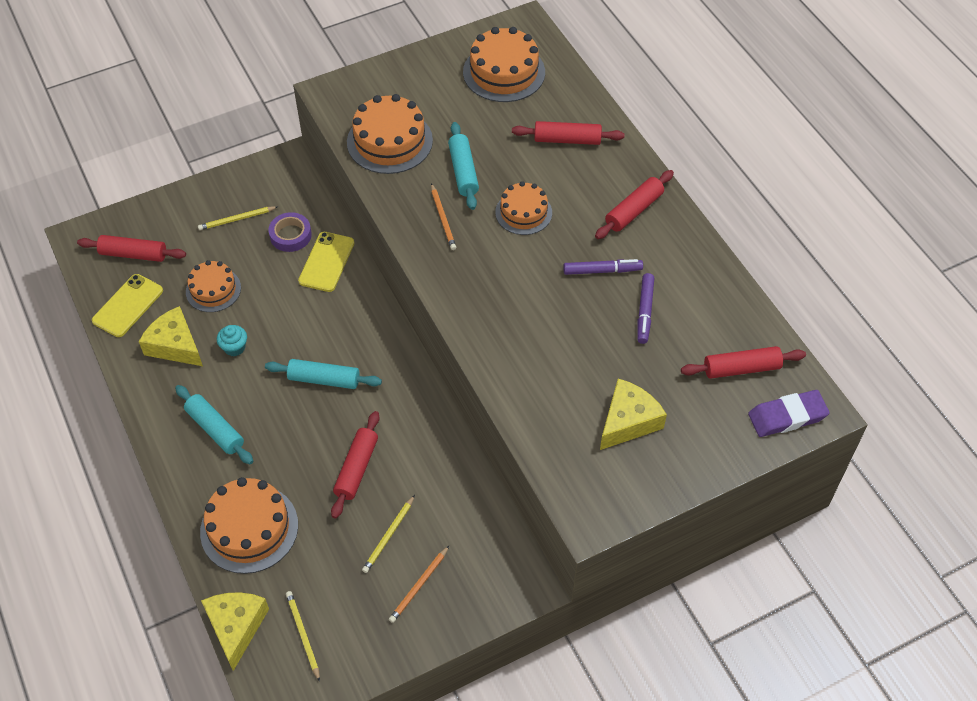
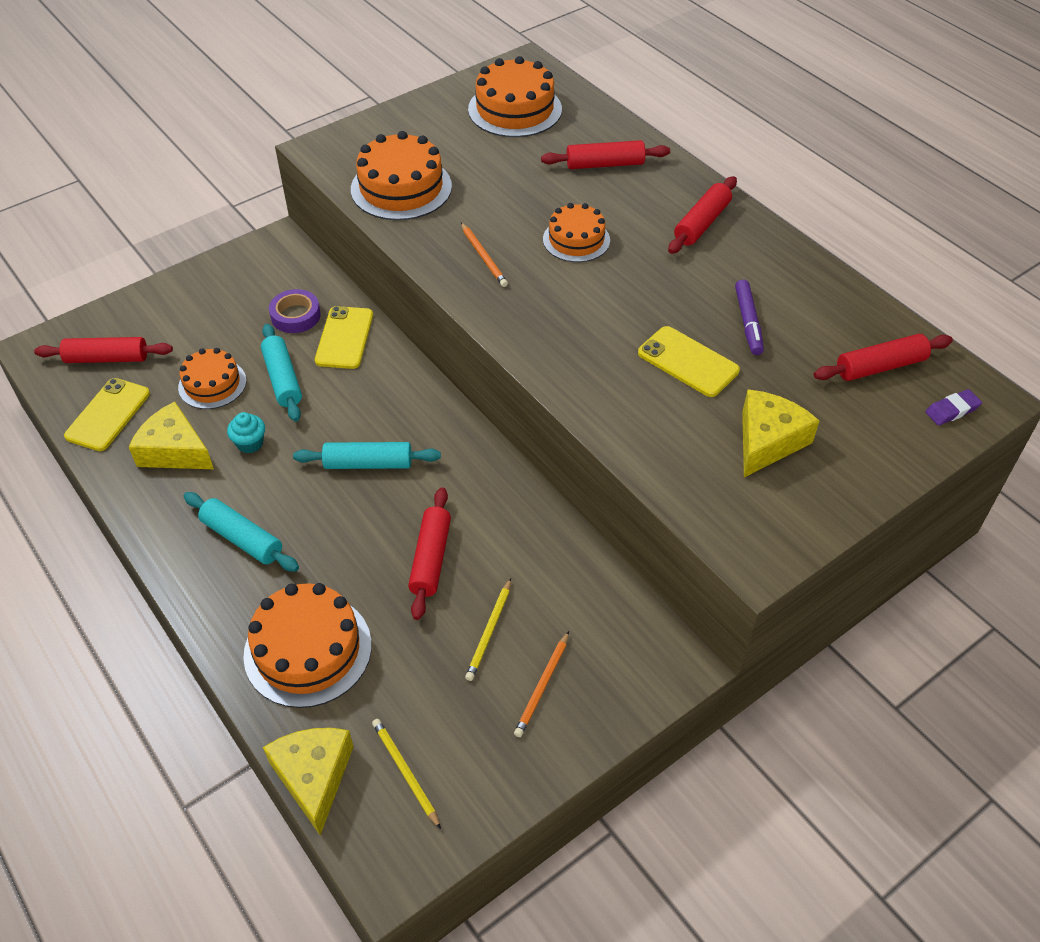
camera: 10 degrees left, 5 degrees down
(237, 219) = (228, 307): yellow pencil -> none
(463, 171) = (495, 208): turquoise rolling pin -> turquoise rolling pin (283, 379)
(584, 341) = (688, 362): none -> yellow phone
(602, 271) = (685, 287): purple marker -> none
(787, 416) = (952, 410): purple eraser -> purple eraser, size x0.58

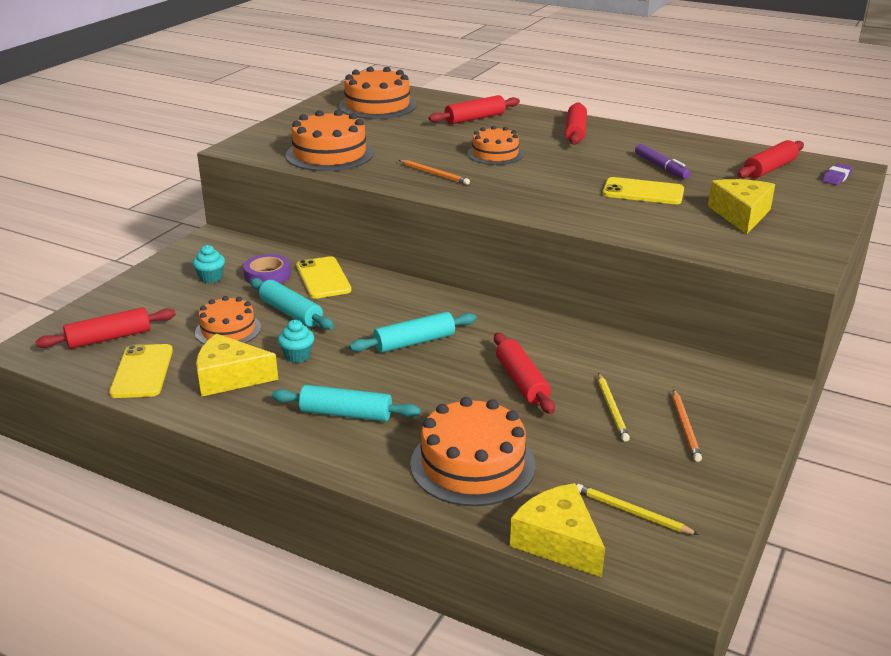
camera: 25 degrees left, 20 degrees down
(242, 302) = (211, 278): none -> turquoise cupcake

